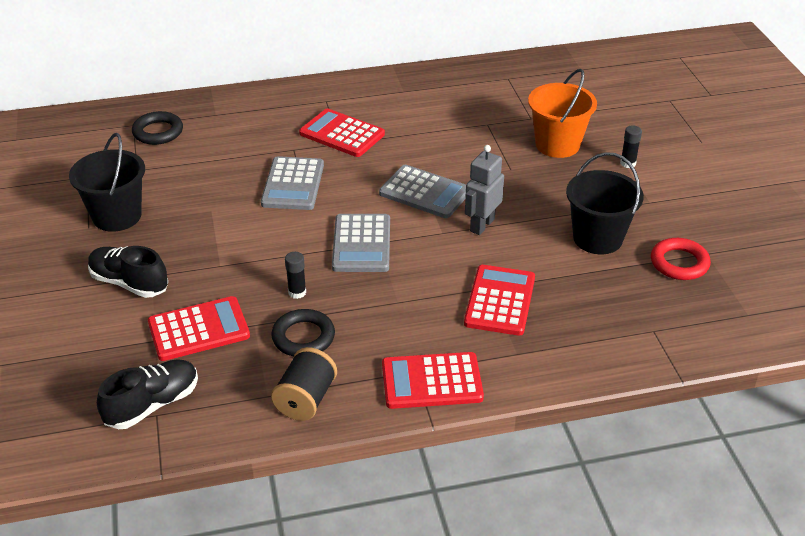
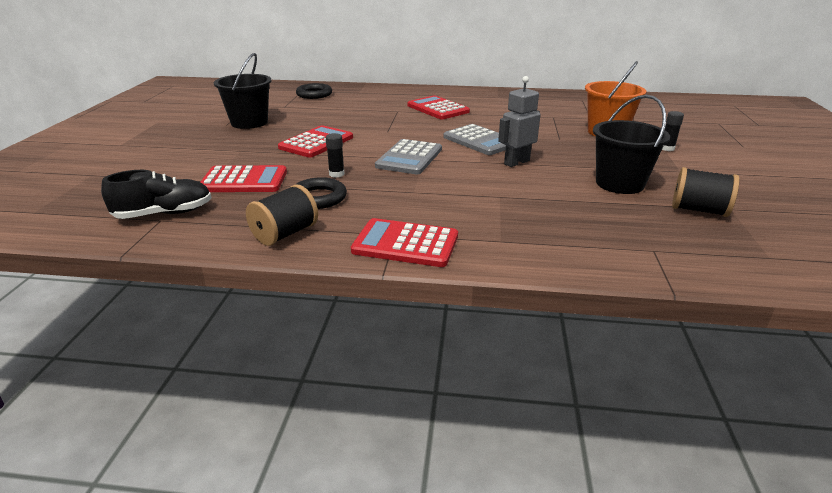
camera: 20 degrees right, 10 degrees down
(129, 283) = (222, 151): black shoe -> none
(293, 184) = (383, 125): grey calculator -> none
(500, 301) = (505, 205): red calculator -> red calculator (316, 143)
(679, 263) = (698, 210): red ring -> black spool

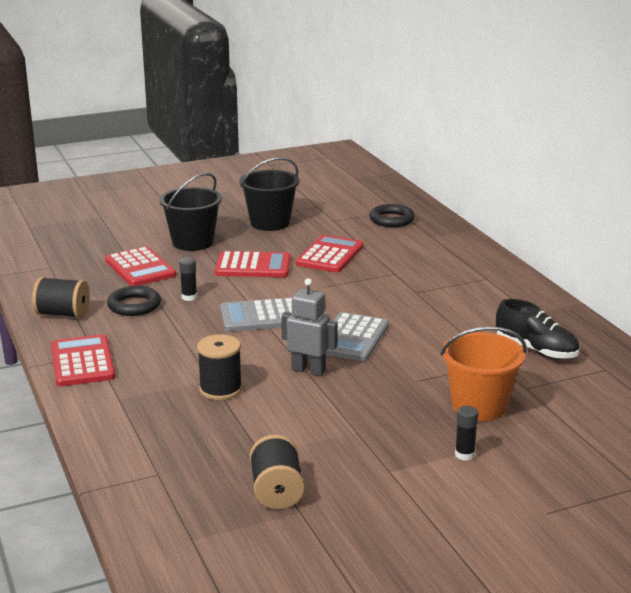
camera: 60 degrees right, 5 degrees down
(164, 214) = (60, 264): black shoe -> black shoe (536, 350)
(438, 109) = (432, 291): red calculator -> red calculator (330, 255)
(520, 196) = (220, 389): none -> black spool
(619, 184) = (307, 437): black bucket -> black bucket (193, 242)

